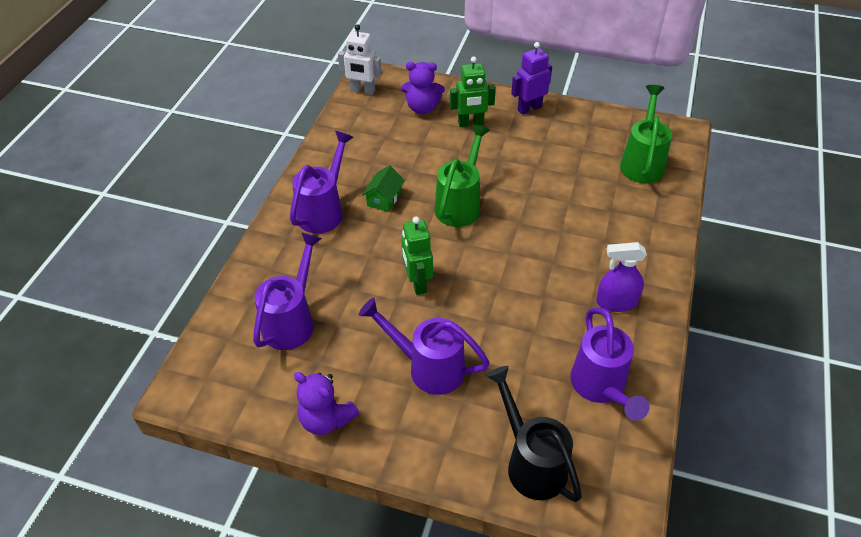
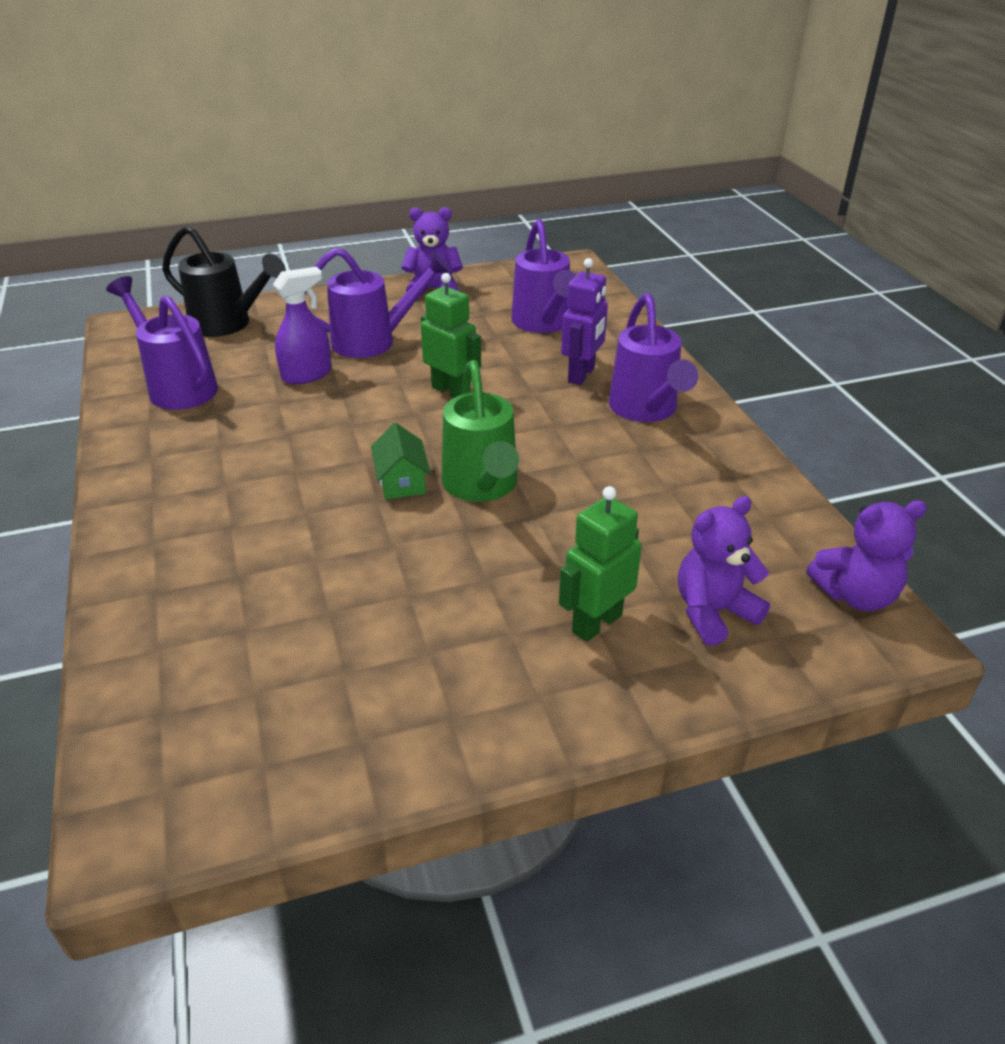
camera: 145 degrees right, 10 degrees down
(362, 90) = (855, 595): white robot -> purple teddy bear
(384, 199) = (591, 451): green house -> green house (402, 481)
(529, 108) = (517, 718): purple robot -> purple robot (582, 375)
(616, 302) = (185, 461): purple spray bottle -> purple spray bottle (307, 374)
(642, 162) = (207, 696): green watering can -> none

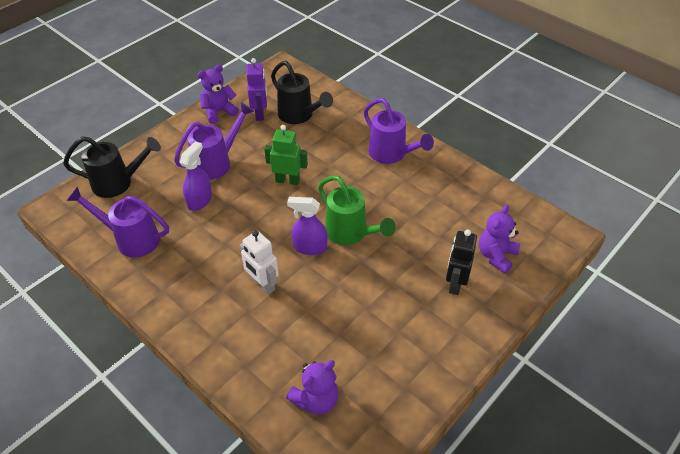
camera: 30 degrees left, 10 degrees up
(286, 501) = (263, 285): none -> white robot
(402, 481) = (310, 247): green house -> purple spray bottle
(543, 324) = (299, 115): purple watering can -> black watering can
(582, 375) = (345, 143): purple robot -> purple robot (260, 114)
(596, 623) = (455, 284): green robot -> black robot
(855, 595) = (542, 221): purple teddy bear -> purple teddy bear (316, 400)

